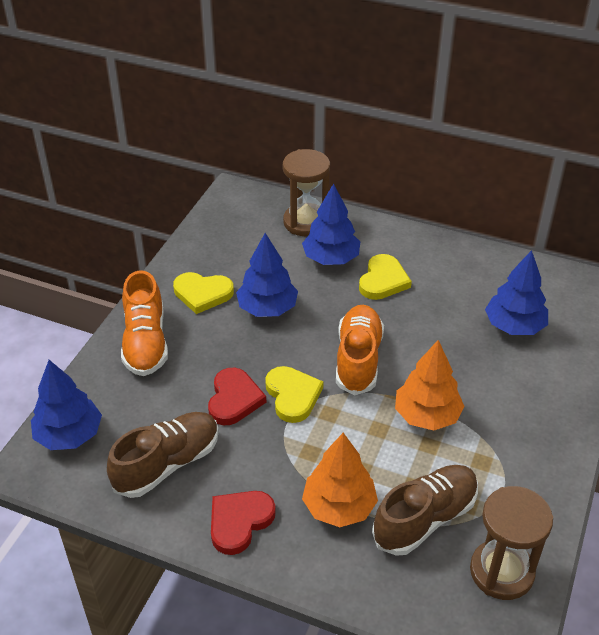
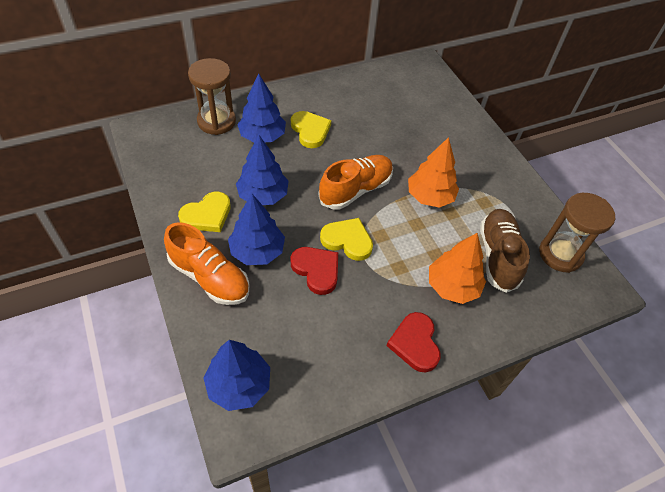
camera: 50 degrees left, 10 degrees up
(167, 464) = (329, 346): brown shoe -> none
(358, 359) = (356, 190): orange shoe -> orange shoe turned 90 degrees clockwise
(514, 326) = (409, 113): blue tree -> blue tree (257, 251)

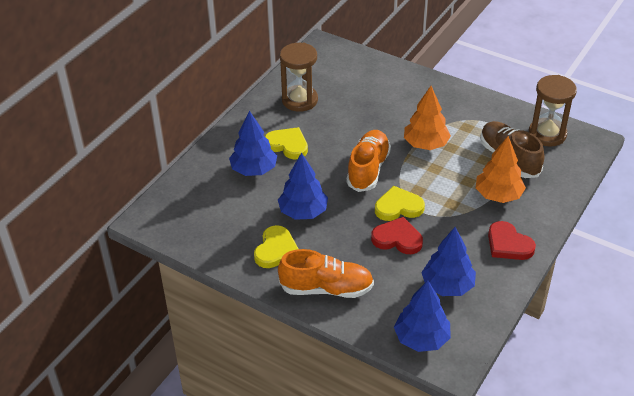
camera: 30 degrees left, 10 degrees down
(216, 121) = (203, 179): brown hourglass -> brown hourglass (299, 100)
(257, 251) = (342, 251): blue tree -> blue tree (447, 286)

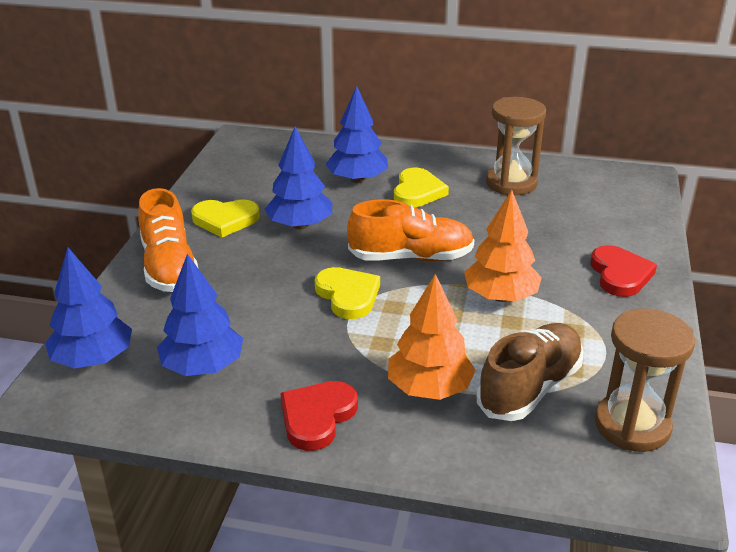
camera: 70 degrees right, 10 degrees down
(397, 239) = (282, 305): red heart -> red heart (620, 274)

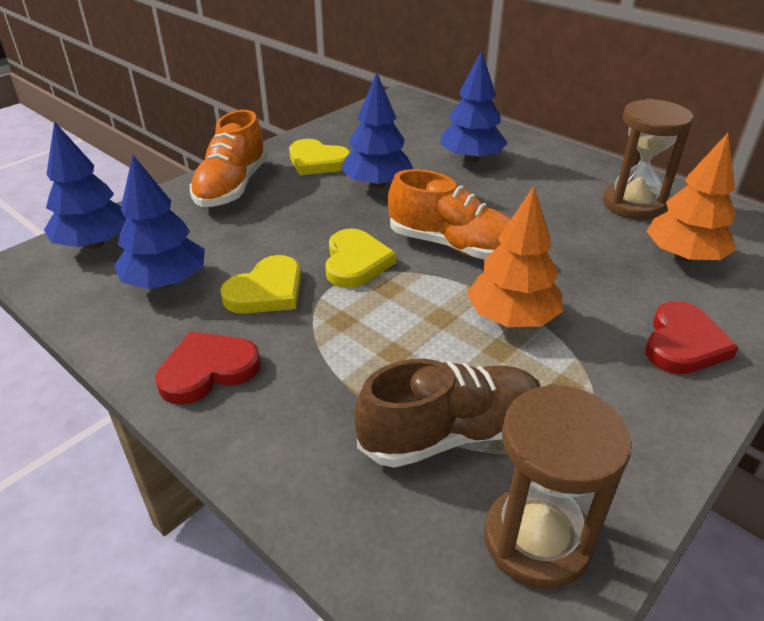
camera: 30 degrees right, 5 degrees up
(417, 192) = (521, 185): yellow heart -> yellow heart (266, 291)
(429, 388) = (341, 387): orange tree -> orange tree (683, 256)

